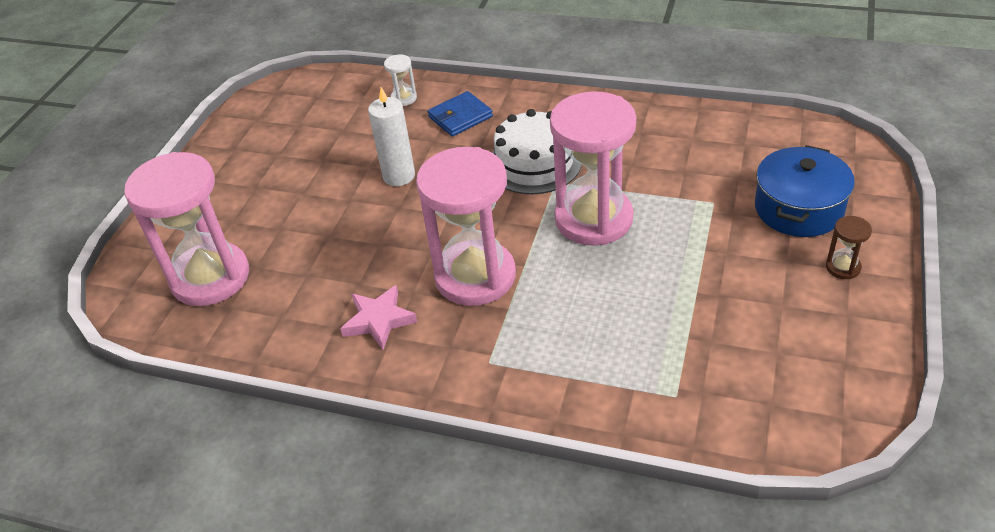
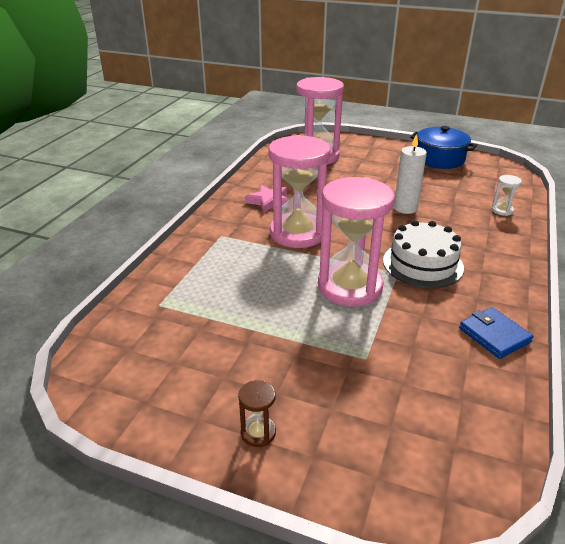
camera: 90 degrees right, 10 degrees down
(460, 117) = (481, 233): blue wallet -> blue wallet (494, 335)
(798, 208) = (351, 419): blue pot -> blue pot (439, 159)

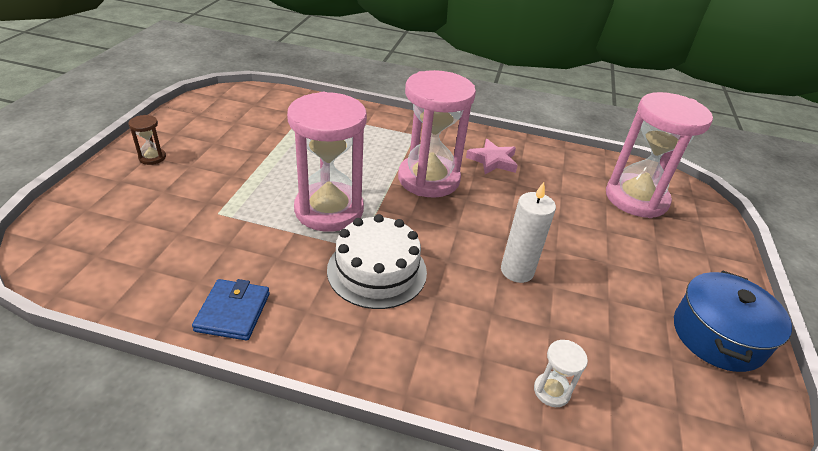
camera: 80 degrees right, 5 degrees up
(494, 335) = (233, 312): blue wallet -> blue wallet turned 45 degrees counterclockwise

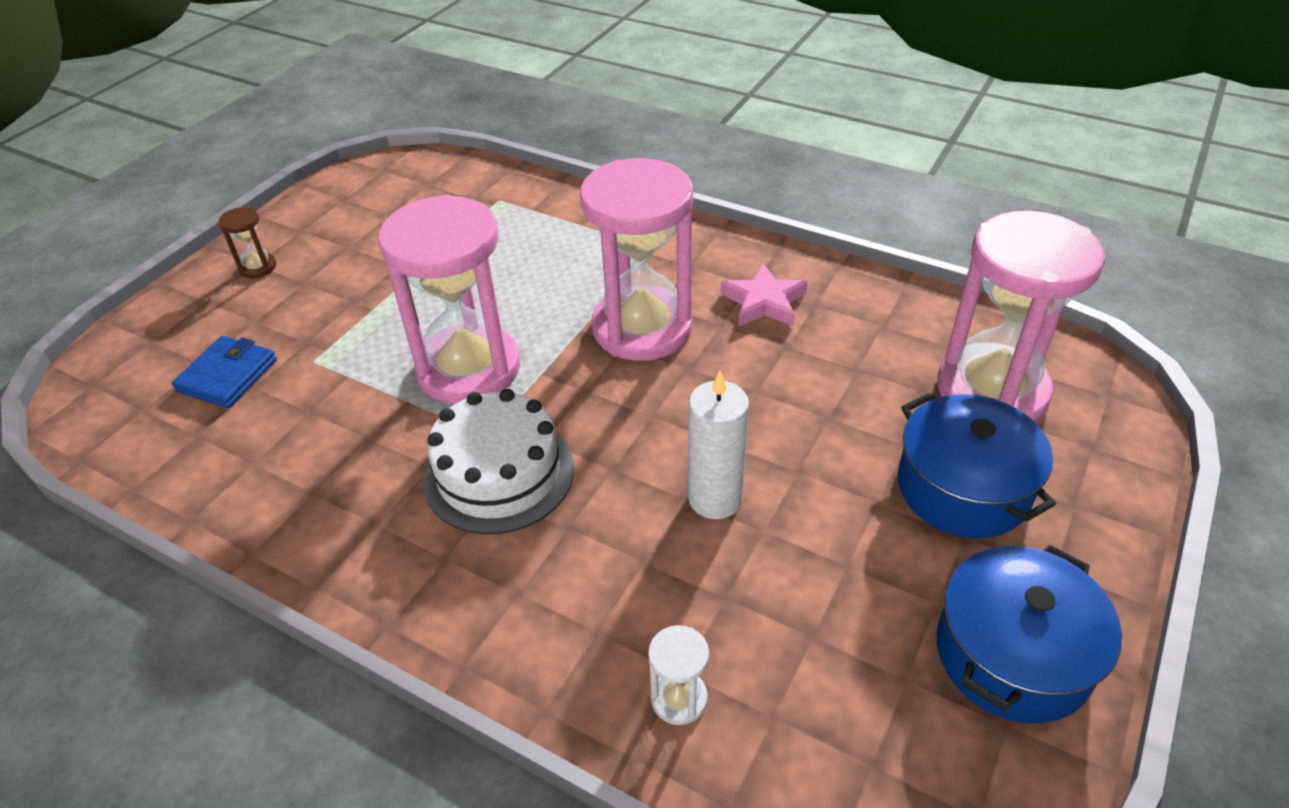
camera: 20 degrees right, 5 degrees up
(233, 312) = (280, 512): blue wallet -> blue wallet (227, 375)
(647, 250) = (963, 487): none -> blue pot

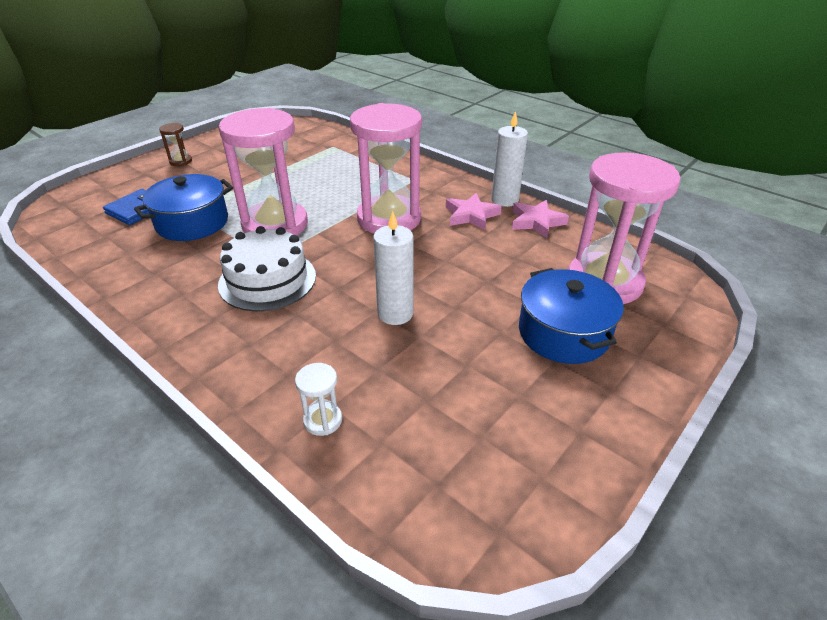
camera: 10 degrees right, 5 degrees down
(804, 265) = (504, 200): none -> white candle
(863, 299) = (536, 222): none -> pink star
(1012, 654) = (562, 436): blue pot -> blue pot (192, 223)

